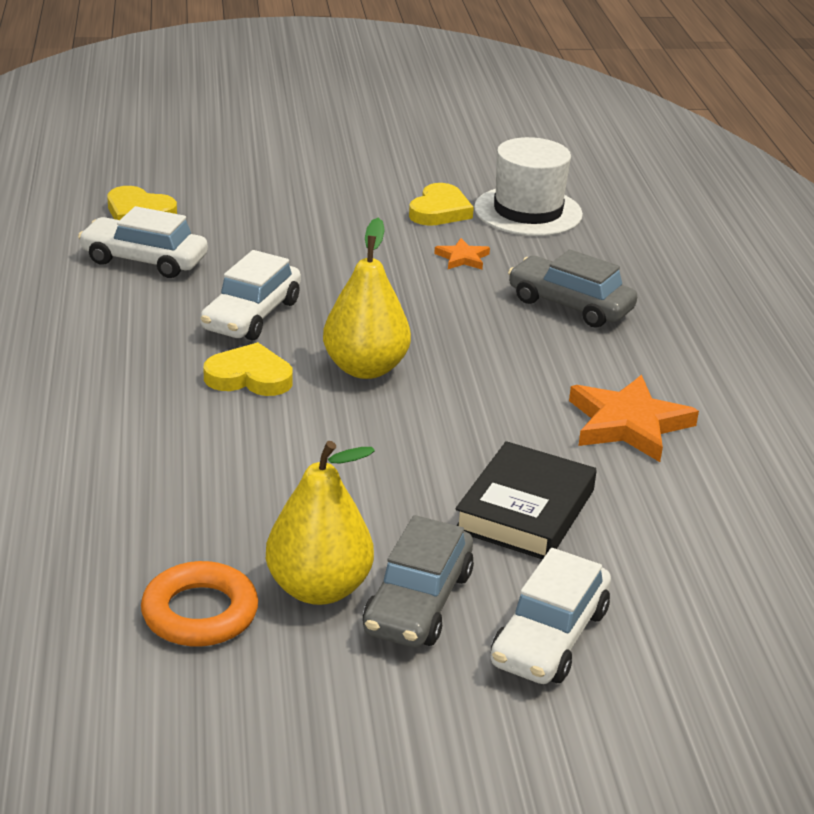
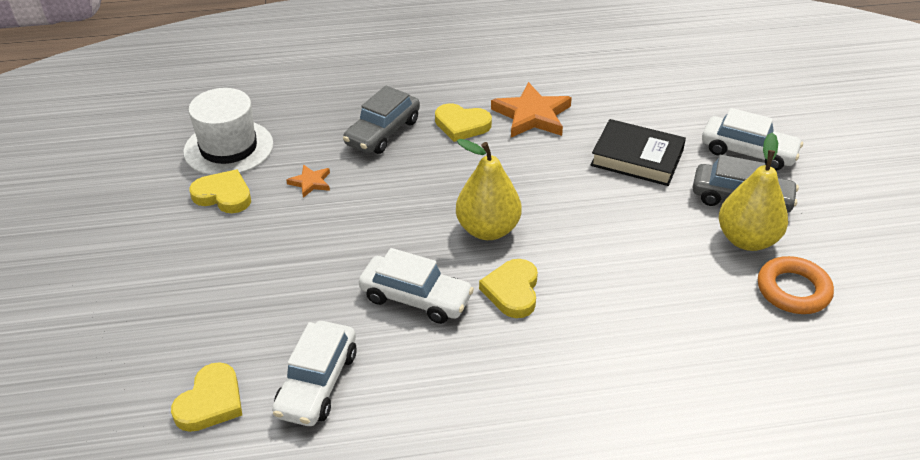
camera: 90 degrees left, 10 degrees up
(594, 363) = (462, 125): none -> yellow heart

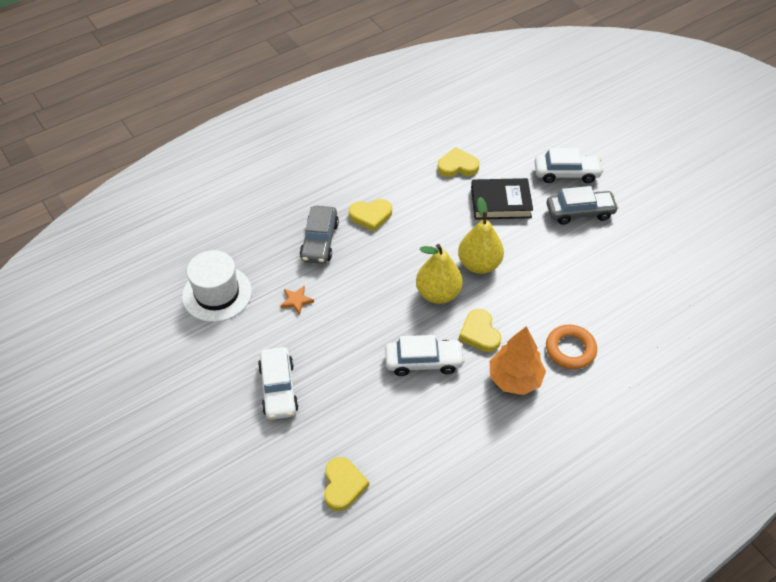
camera: 25 degrees left, 10 degrees up
(223, 195) = (242, 334): yellow heart -> yellow heart (457, 166)
(317, 383) = (400, 445): white car -> white car (278, 389)
(524, 361) = (515, 379): none -> orange tree
(532, 115) = (413, 191): orange star -> none
(747, 240) = (597, 242): yellow pear -> yellow pear (479, 264)
(793, 290) = (640, 268): orange ring -> orange ring (570, 349)

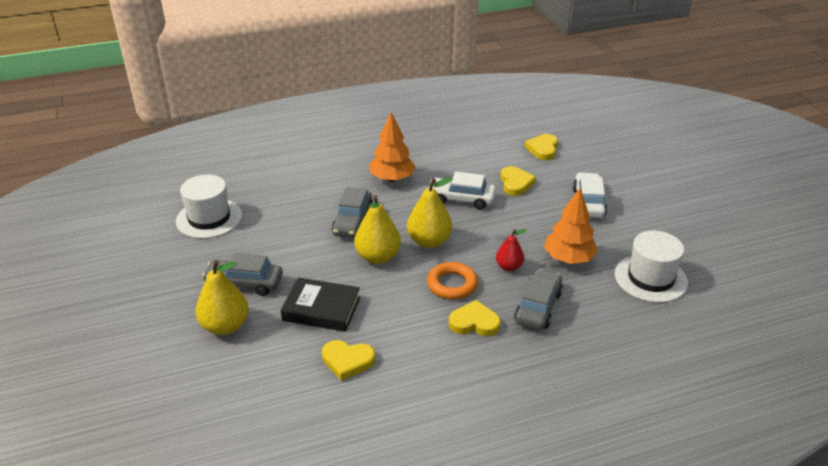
camera: 165 degrees left, 15 degrees down
(296, 301) = (568, 259): orange star -> orange tree
(353, 279) = (509, 267): none -> red pear
(480, 333) = (405, 209): yellow heart -> yellow heart (515, 183)
(525, 303) = (353, 221): none -> grey car
(566, 173) = (225, 326): white car -> yellow pear
(570, 349) = (336, 187): orange ring -> orange ring (452, 284)
(669, 275) = (209, 218): none -> white hat

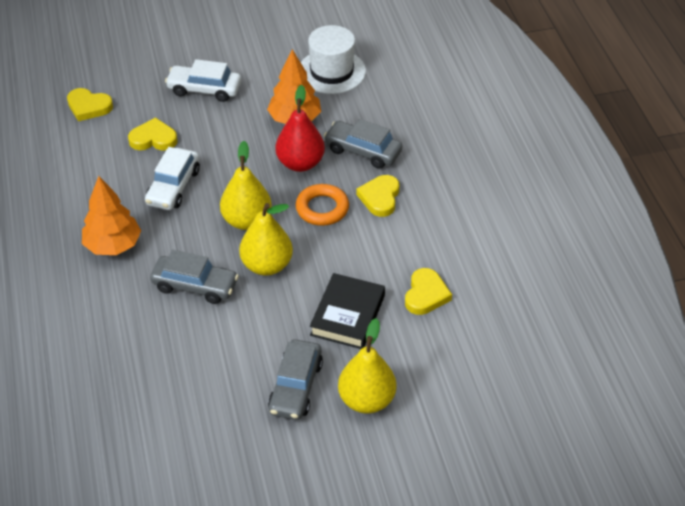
camera: 85 degrees left, 10 degrees up
(209, 218) = (155, 435): white hat -> none
(509, 267) = (300, 163): red pear -> red pear, size x1.66

